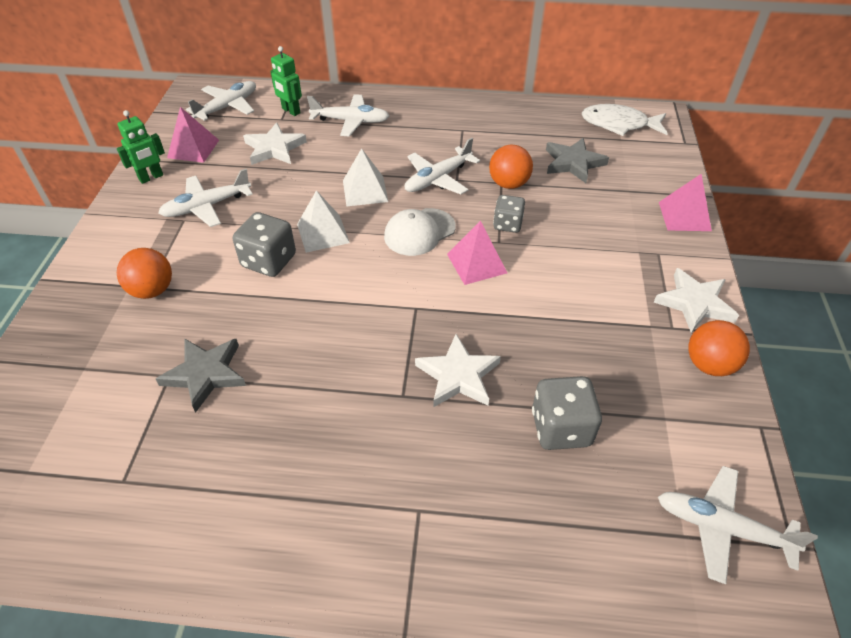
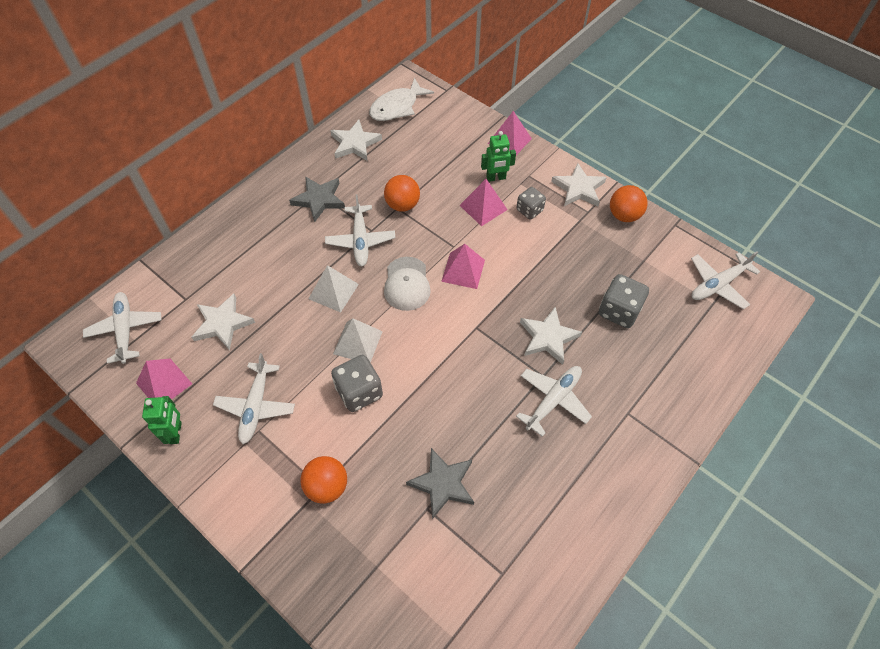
camera: 55 degrees left, 10 degrees up
(291, 111) = (180, 287): green robot -> green robot (496, 178)
(350, 121) = (237, 254): white plane -> white plane (553, 400)
(507, 224) = (441, 231): grey dice -> grey dice (529, 210)
(542, 122) = (355, 143): none -> white star
(573, 163) = (413, 157): grey star -> grey star (319, 200)
(573, 239) = (483, 207): none -> pink pyramid

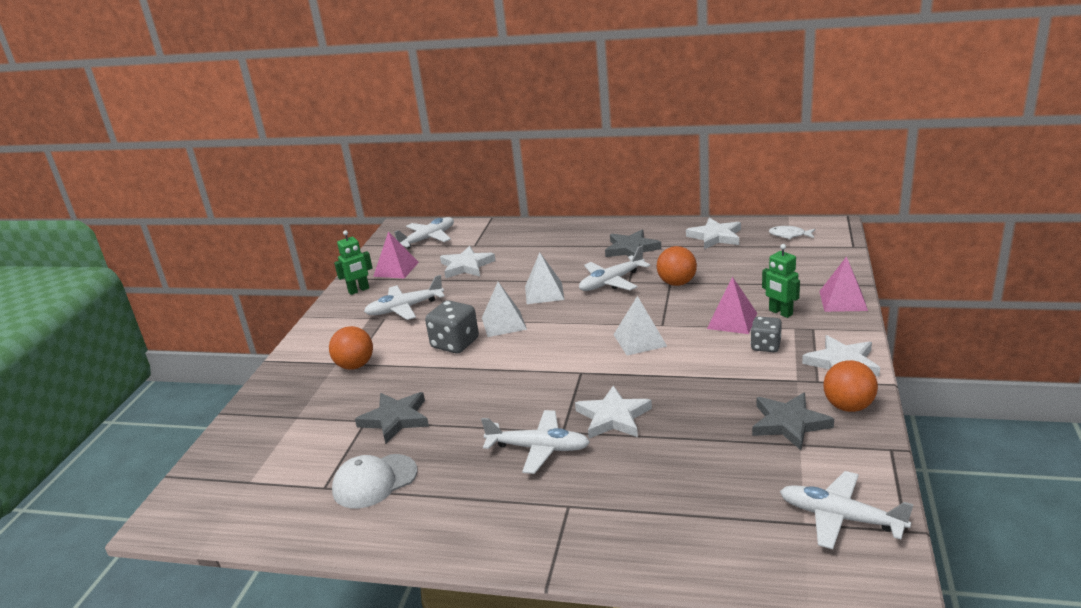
camera: 65 degrees right, 30 degrees down
(397, 107) = (789, 235): white fish -> white fish, size x0.56
(407, 284) = (590, 320): white cap -> white cap (374, 481)
(463, 270) = (639, 340): pink pyramid -> white pyramid
(619, 311) = (701, 451): grey dice -> none
(621, 252) = (789, 423): none -> grey star

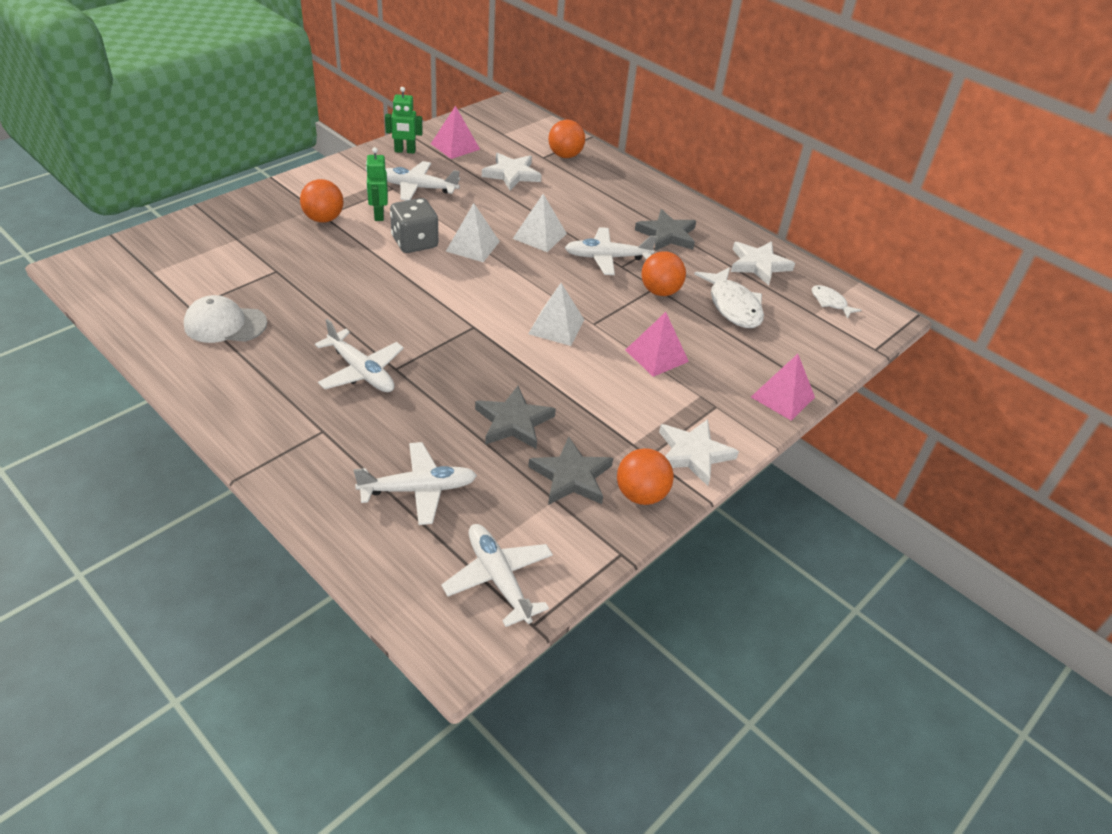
camera: 25 degrees right, 15 degrees up
(395, 419) = (296, 282): grey star -> grey star (513, 422)
(427, 239) = (514, 130): white plane -> white plane (418, 489)
(489, 237) = (565, 155): none -> orange ball
(613, 417) = (446, 381): white star -> none
(735, 267) = (733, 306): none -> white fish
(765, 346) = (651, 397): grey dice -> none
(780, 312) = (709, 374): green robot -> green robot (378, 215)

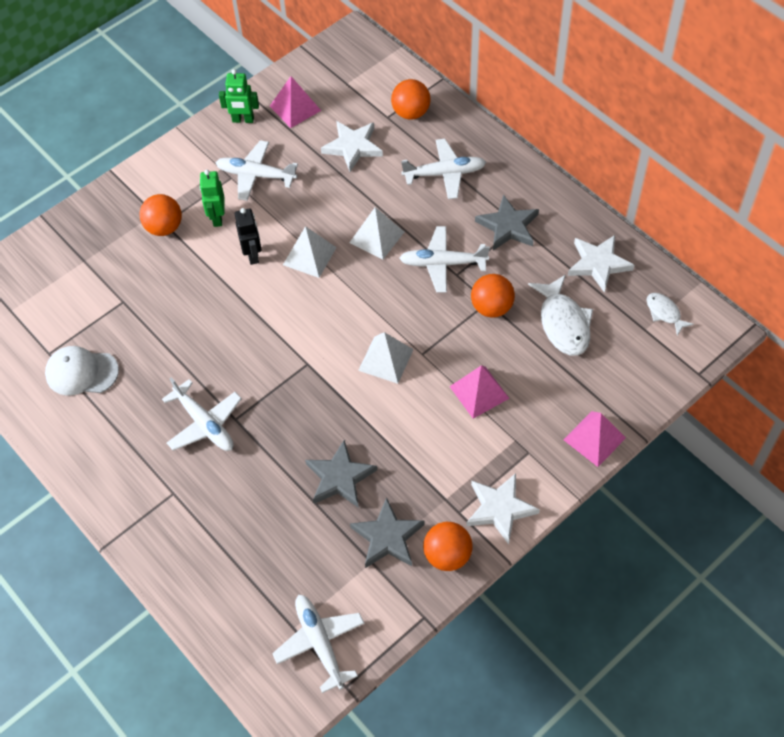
camera: 10 degrees right, 15 degrees up
(414, 242) = (253, 255): grey dice -> black robot
(418, 489) = (255, 554): white plane -> white plane (444, 174)

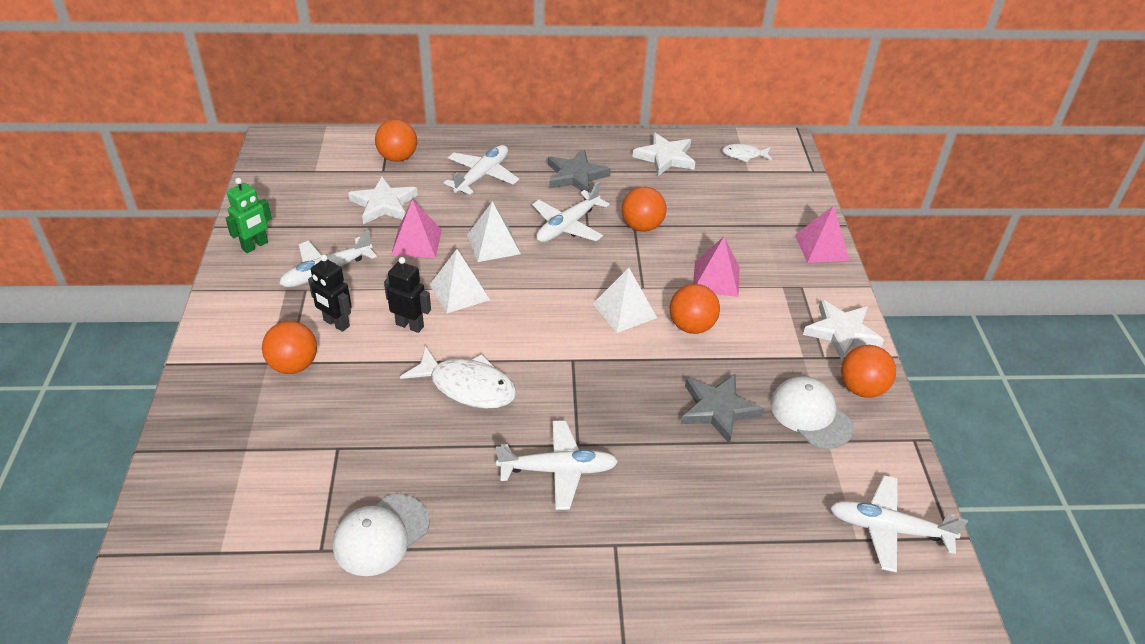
camera: 55 degrees left, 15 degrees down
(217, 218) = (336, 323): green robot -> black robot
(295, 108) = (293, 210): pink pyramid -> pink pyramid (416, 242)
(387, 537) = (810, 415): grey star -> white cap
(409, 410) = (691, 326): none -> orange ball
(563, 323) = (699, 202): white fish -> white fish (467, 386)

